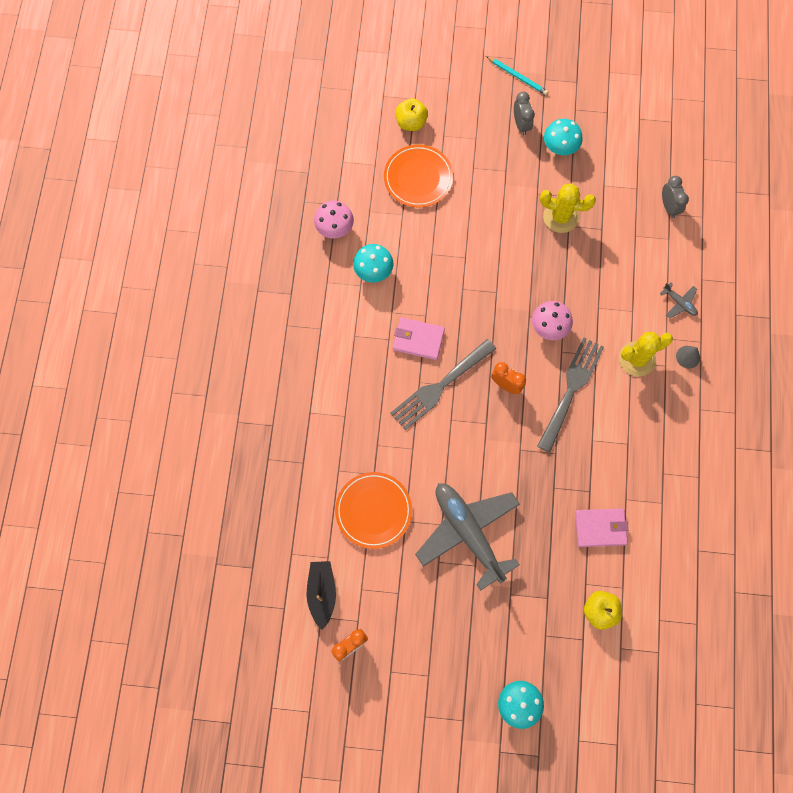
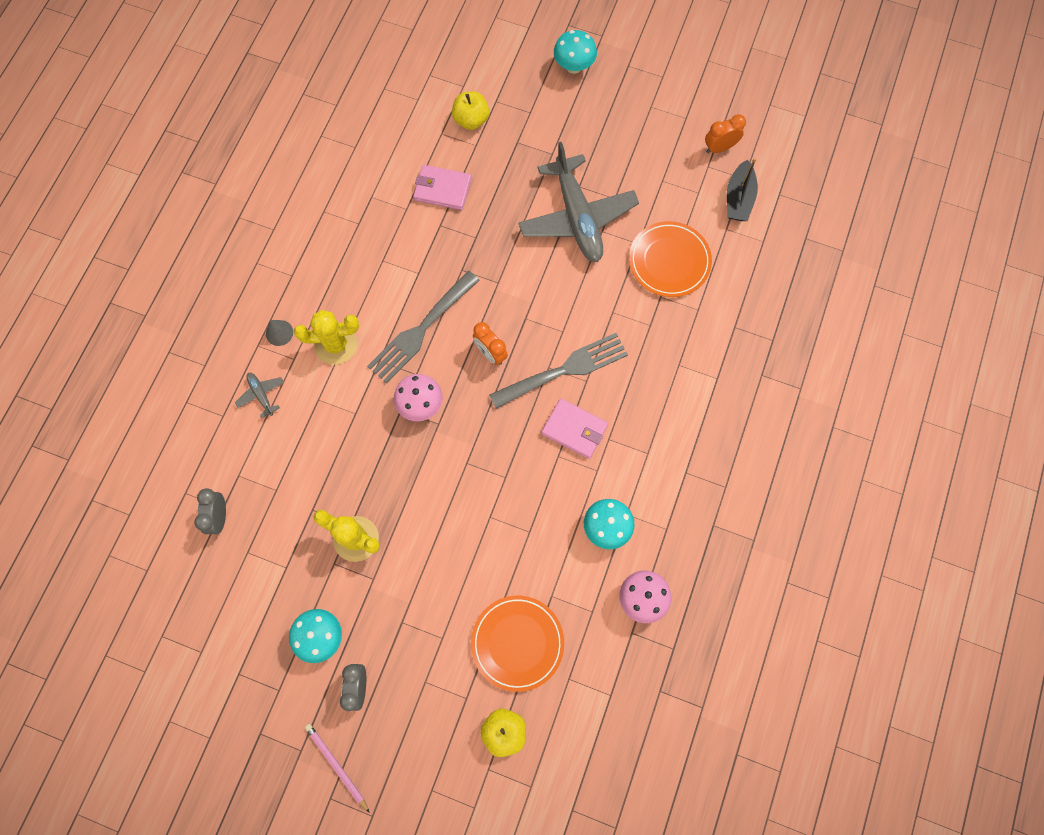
camera: 165 degrees left, 0 degrees up
(517, 77) = (336, 765): turquoise pencil -> pink pencil

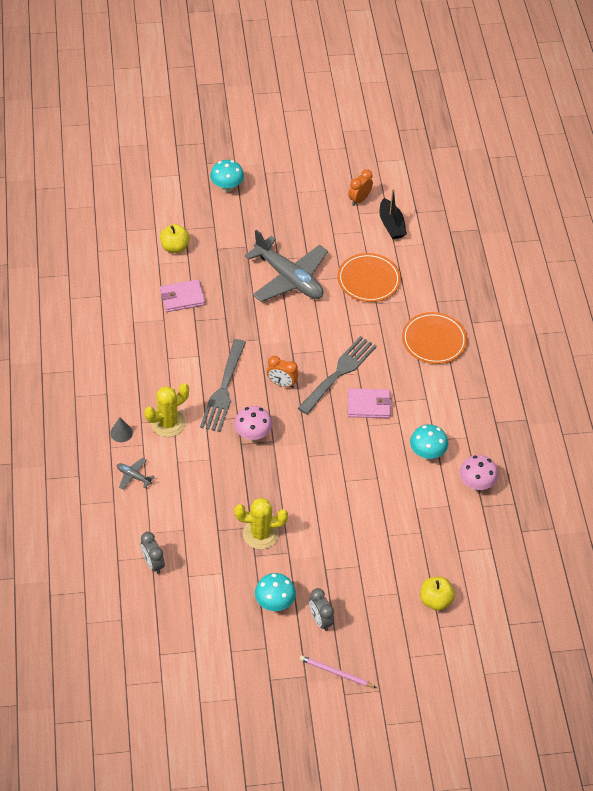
camera: 30 degrees left, 20 degrees down
(517, 643) = (411, 546): orange plate -> orange plate (434, 340)

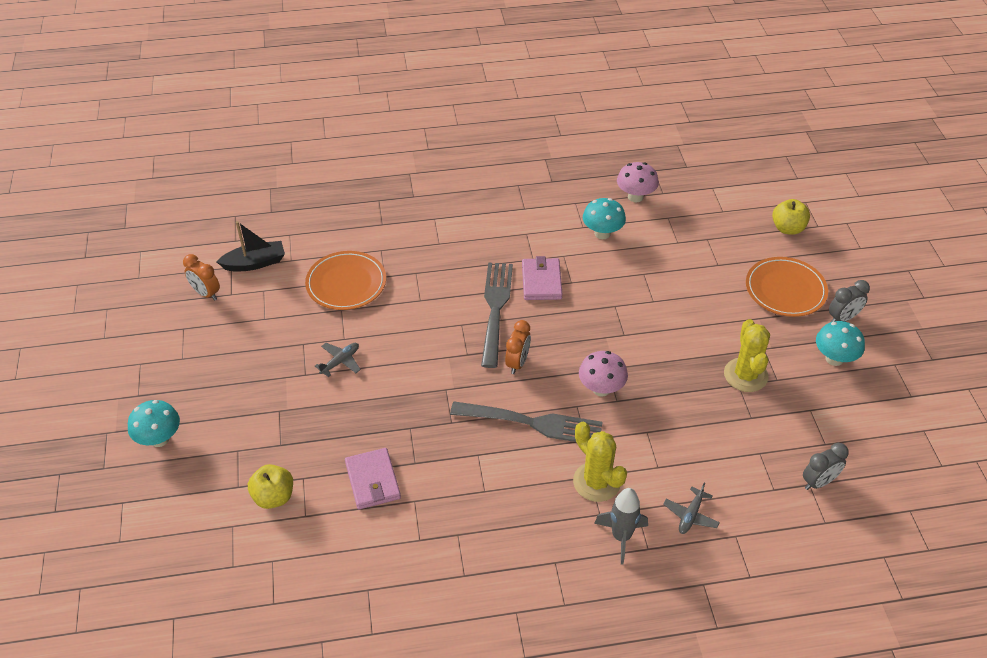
camera: 90 degrees left, 5 degrees down
(121, 433) = (621, 537): grey cone -> grey rocket
(289, 278) = (340, 361): grey plane -> grey plane, size x0.40
(336, 673) = (902, 304): pink pencil -> none
(339, 373) = (495, 308): grey fork -> grey fork turned 60 degrees clockwise
(434, 340) = (441, 227): orange plate -> orange plate (785, 290)

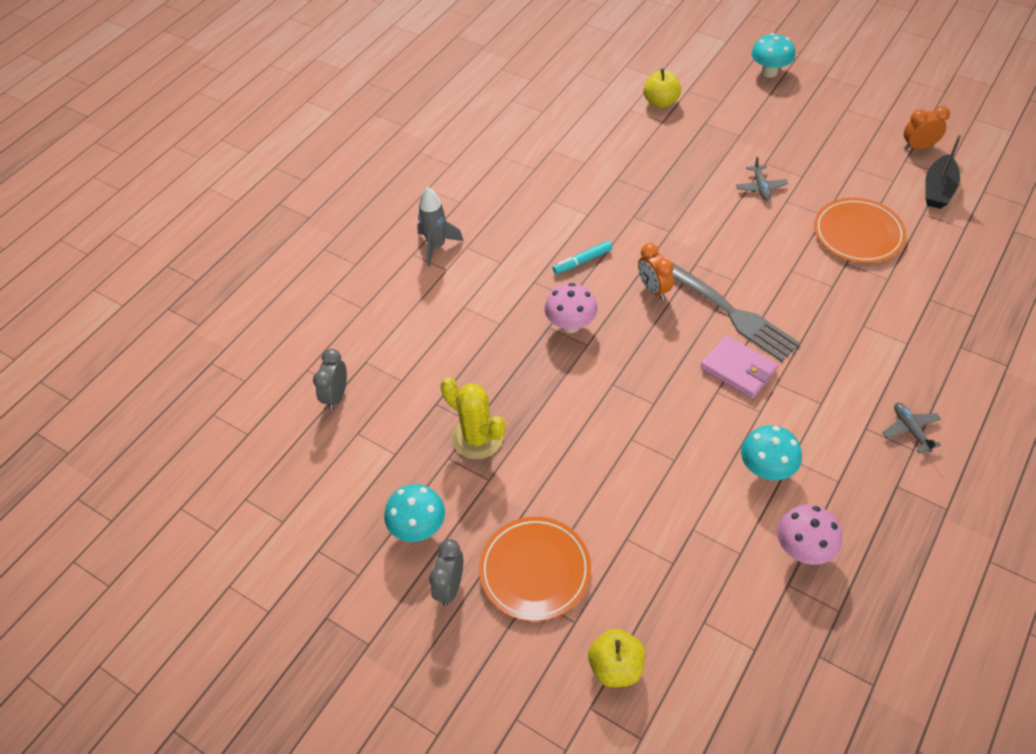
camera: 135 degrees right, 5 degrees up
(372, 480) = (624, 151): pink wallet -> none
(533, 423) = (582, 261): grey fork -> turquoise marker
(596, 482) = (492, 263): yellow cactus -> none
(690, 515) = (406, 295): grey plane -> grey plane (910, 430)

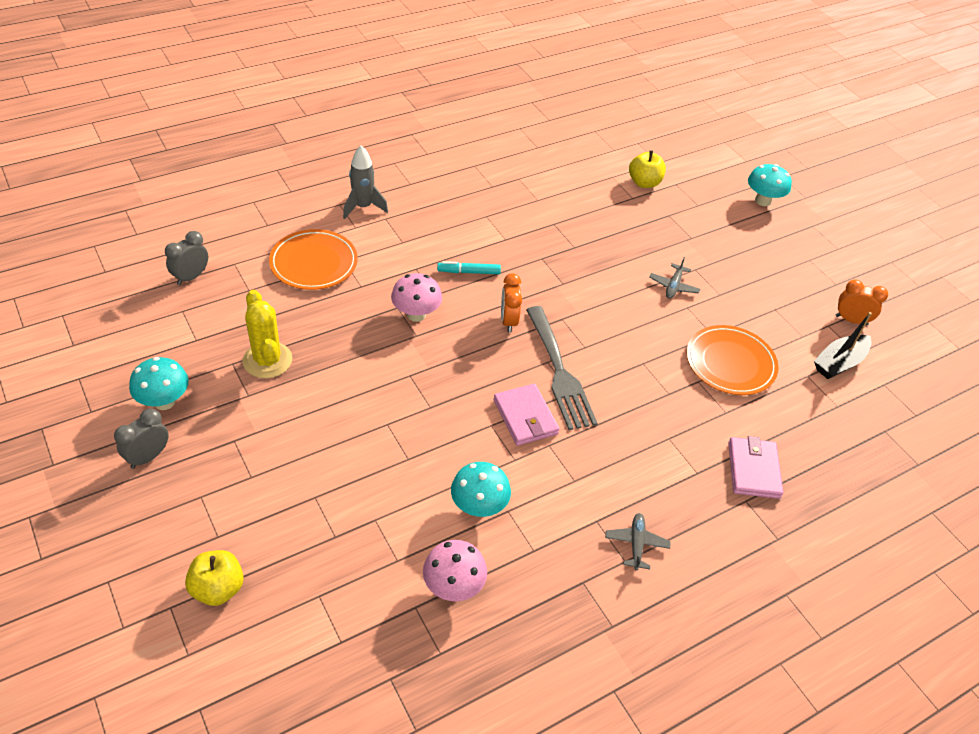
camera: 20 degrees right, 5 degrees down
(535, 570) = (222, 480): orange plate -> orange plate (314, 263)
(946, 317) = (753, 470): none -> pink wallet

